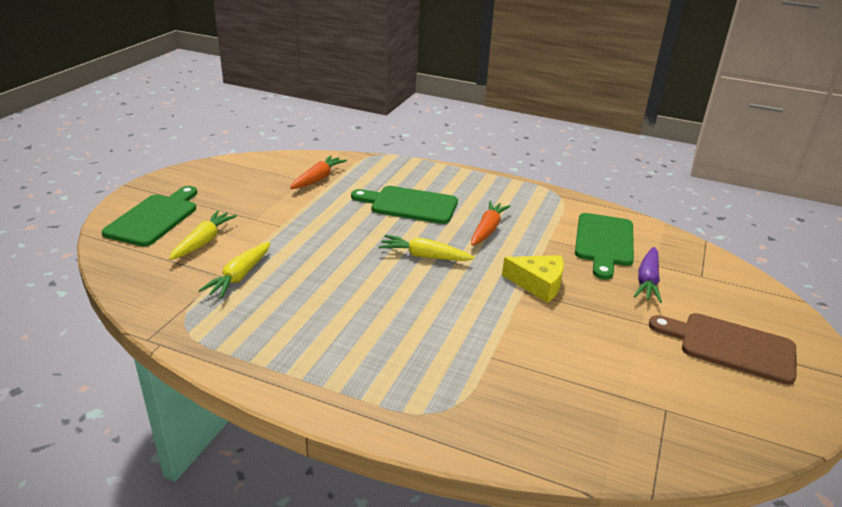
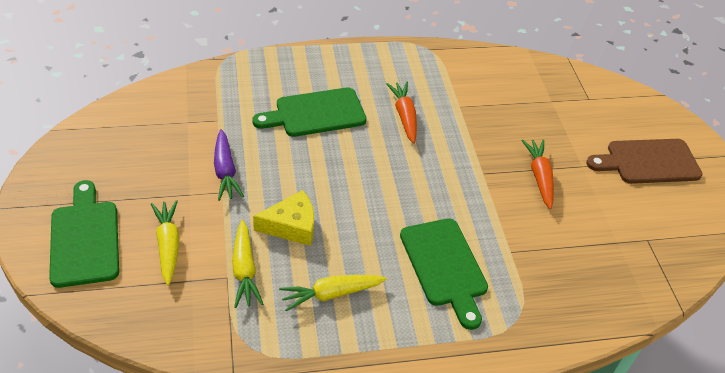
camera: 35 degrees left, 15 degrees up
(318, 178) = (200, 114): orange carrot -> orange carrot (539, 177)
(424, 256) = (379, 171): yellow carrot -> yellow carrot (331, 294)
(538, 284) = (487, 161): yellow cheese -> yellow cheese (291, 226)
(604, 242) = (501, 92): green cutting board -> green cutting board (444, 266)
(647, 281) = (558, 121): purple carrot -> purple carrot (225, 171)

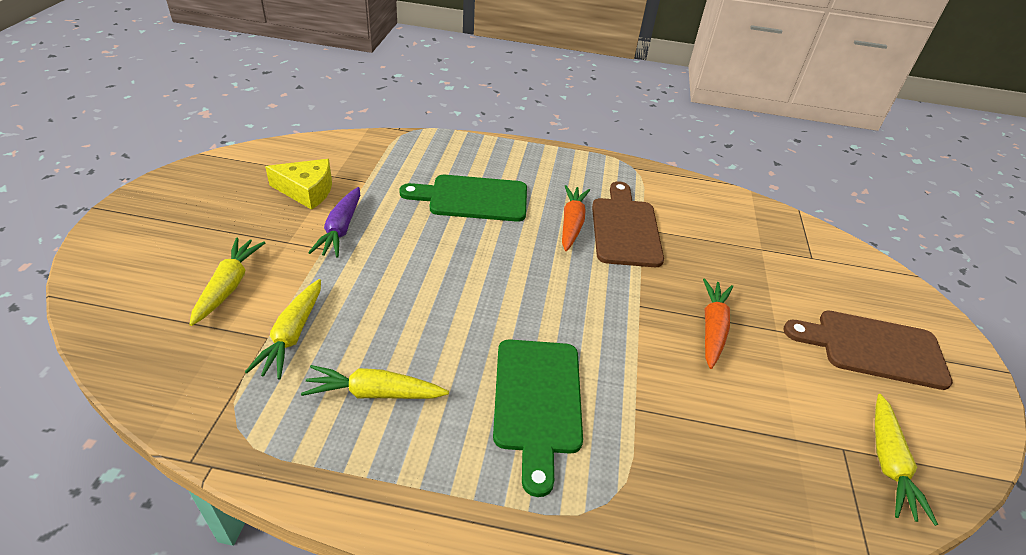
camera: 20 degrees right, 5 degrees down
(85, 239) = (150, 256): green cutting board -> none
(291, 226) = (376, 302): yellow cheese -> yellow cheese (307, 191)
(446, 110) = (625, 228): none -> brown cutting board
(676, 241) = (888, 463): none -> yellow carrot

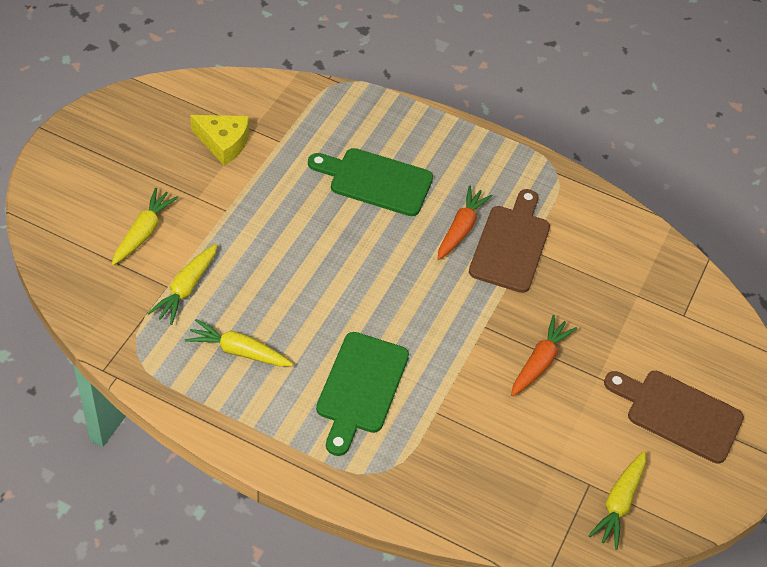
camera: 15 degrees right, 10 degrees up
(341, 229) = (245, 193): purple carrot -> none

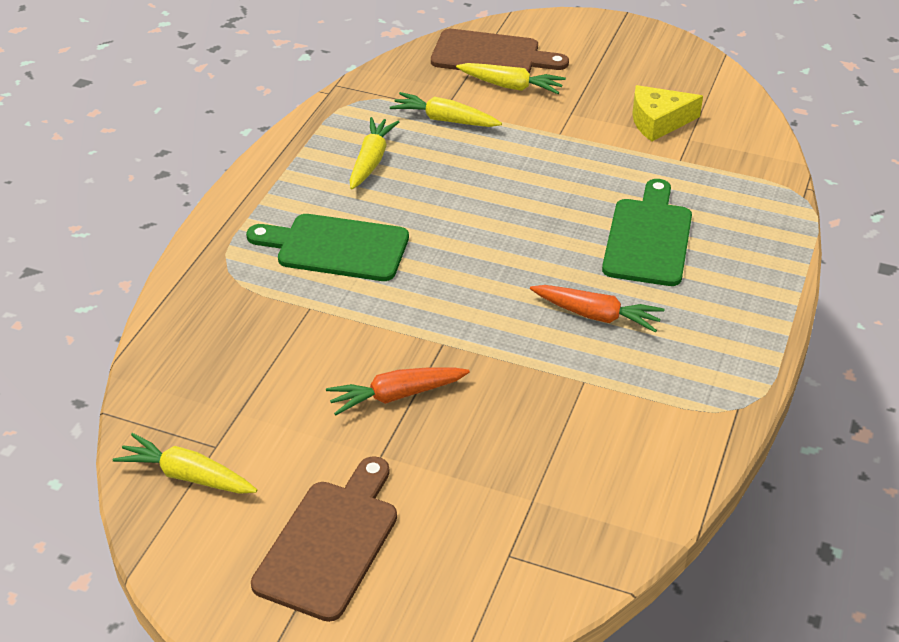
camera: 90 degrees right, 10 degrees down
(223, 143) = (658, 122): yellow cheese -> yellow cheese turned 60 degrees clockwise
(511, 245) = (584, 363): brown cutting board -> brown cutting board (491, 55)
(539, 362) = (396, 396): orange carrot -> orange carrot turned 135 degrees clockwise

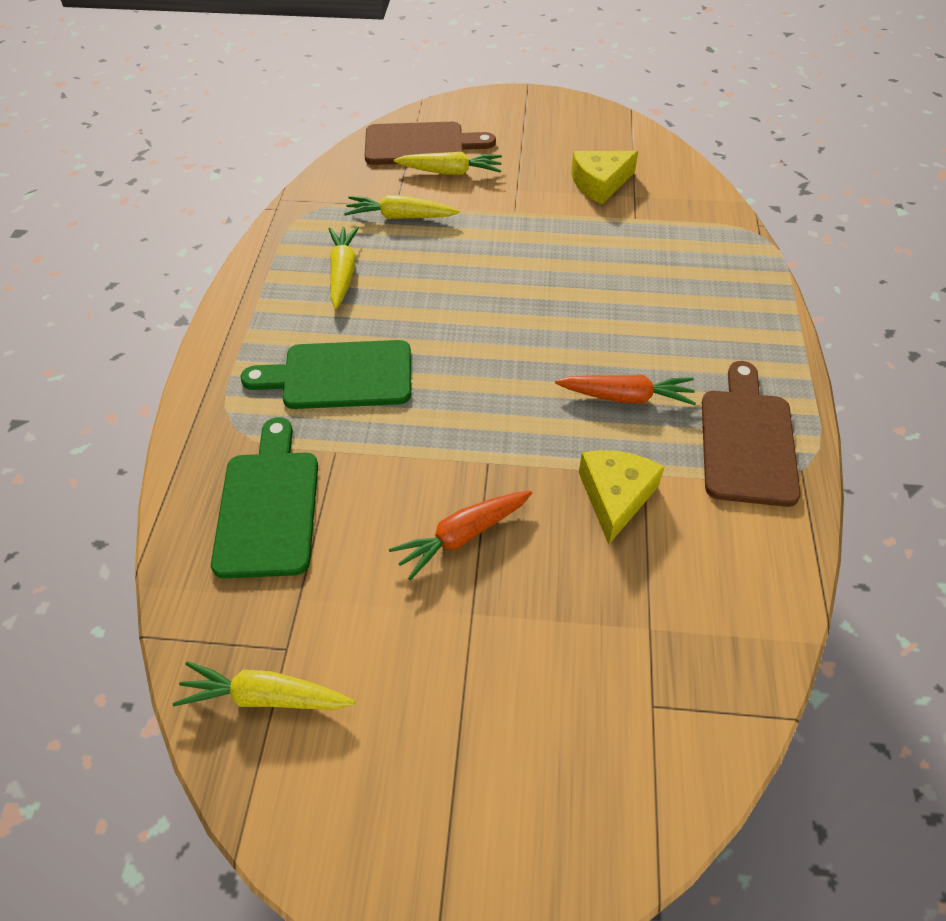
camera: 15 degrees left, 10 degrees up
(330, 543) = (456, 744): brown cutting board -> brown cutting board (747, 440)
(548, 394) = (615, 497): none -> yellow cheese
(648, 238) = (640, 303): green cutting board -> green cutting board (268, 506)

